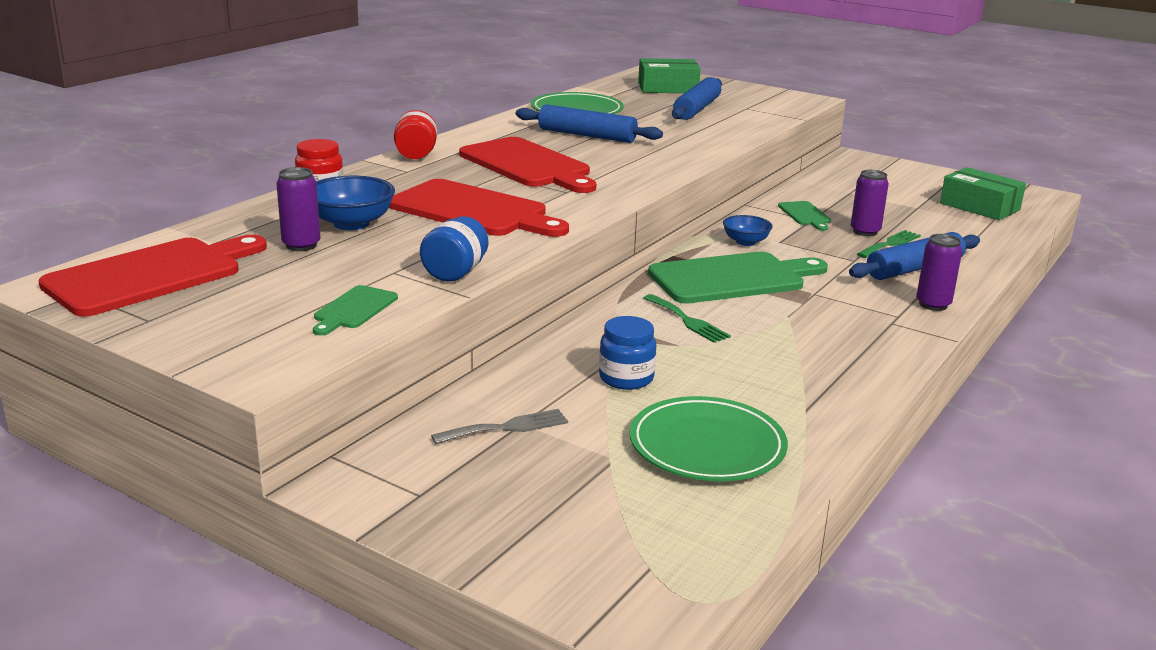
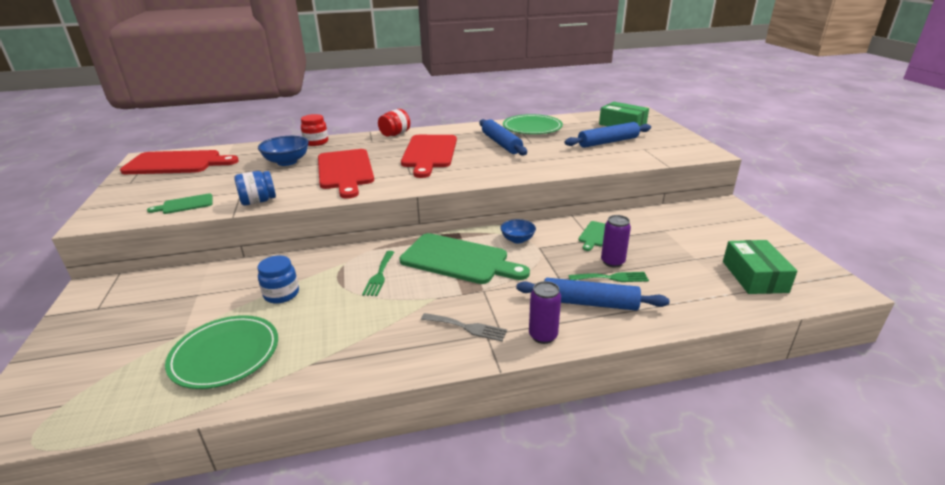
camera: 45 degrees right, 5 degrees up
(301, 245) = (246, 166): purple can -> none
(507, 427) = (187, 294): grey fork -> grey fork (467, 327)

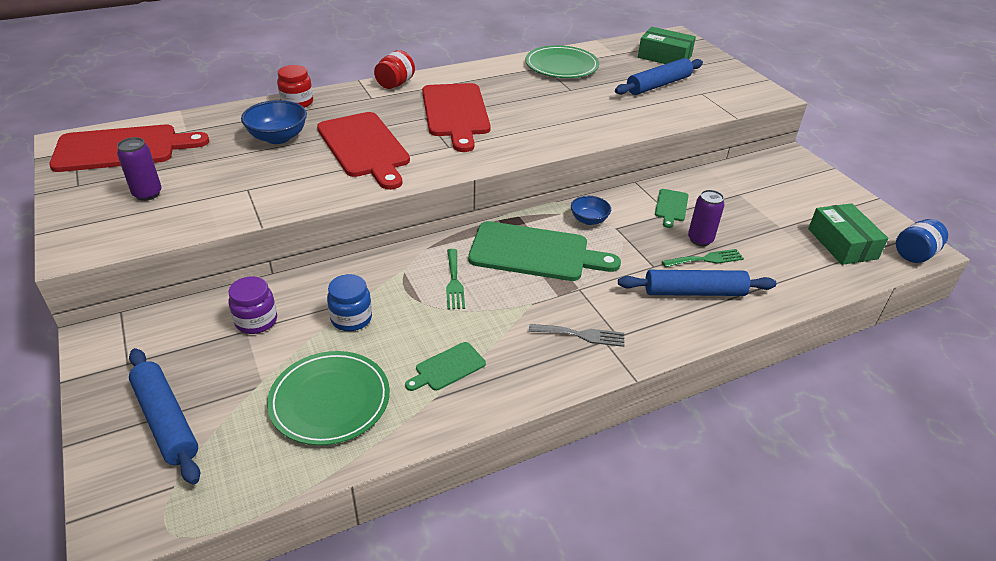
camera: 15 degrees left, 10 degrees up
(185, 204) = (185, 215): green cutting board -> green cutting board (448, 368)
(209, 288) = (256, 321): none -> purple jar
(258, 201) = (280, 202): blue jar -> blue jar (914, 254)
(501, 143) = (536, 93): blue rolling pin -> blue rolling pin (166, 421)
(543, 336) = (662, 335): purple can -> purple can (147, 194)

